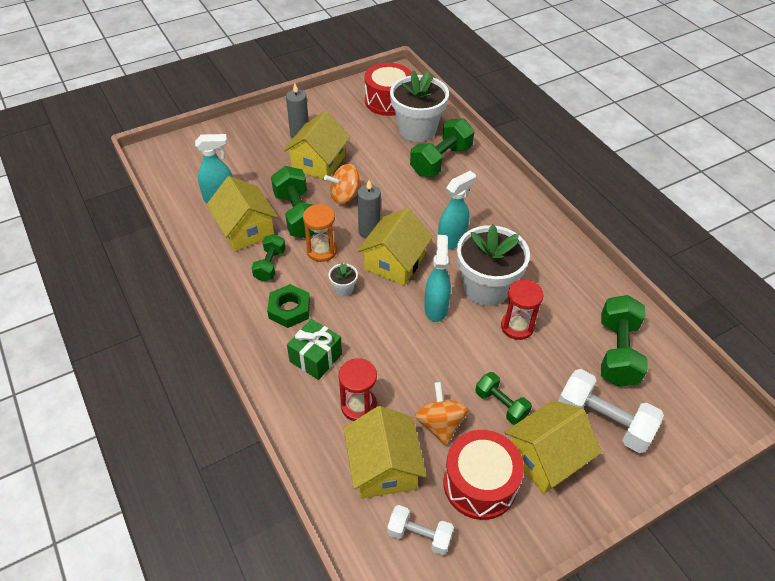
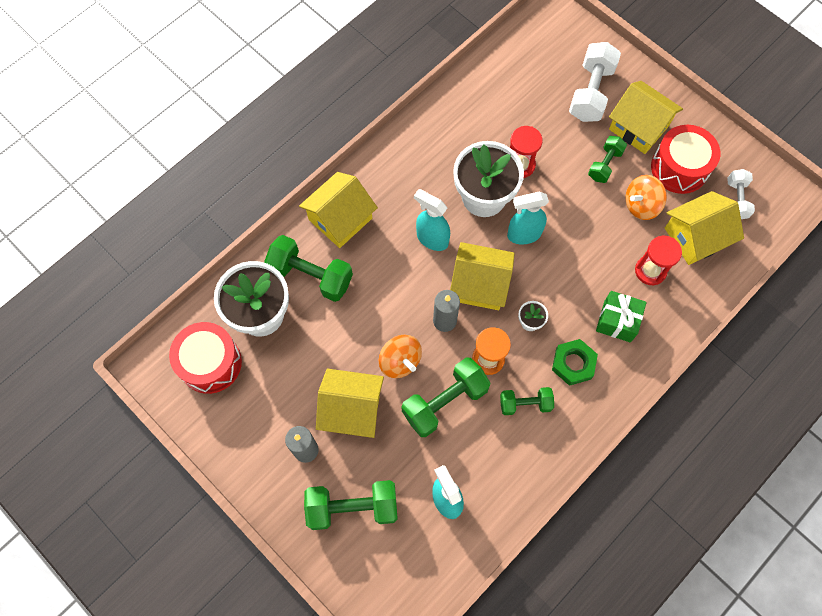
camera: 105 degrees left, 20 degrees up
(245, 230) = (485, 450): yellow house -> yellow house (340, 219)
(617, 352) = (519, 87): green dumbbell -> green dumbbell (352, 507)

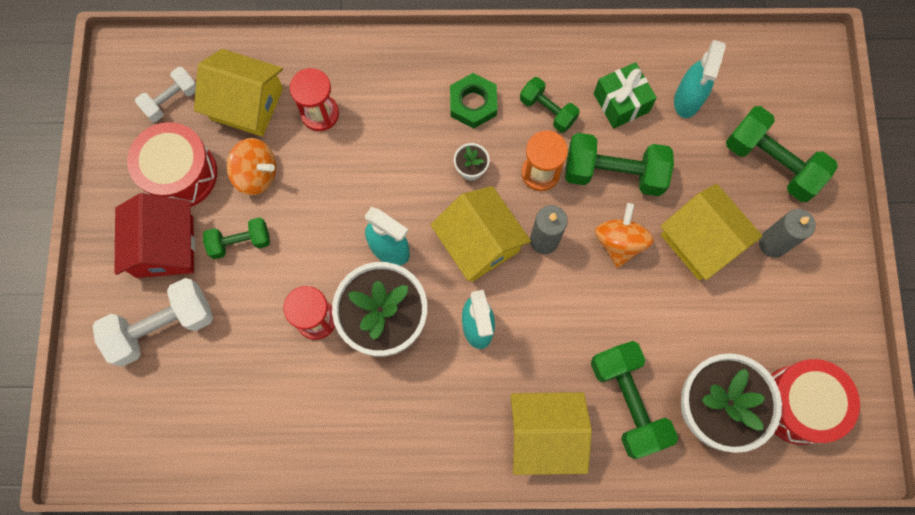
camera: 135 degrees left, 5 degrees up
(617, 321) = (397, 101): green gift -> green gift (621, 103)
(639, 127) = (165, 246): yellow house -> red house

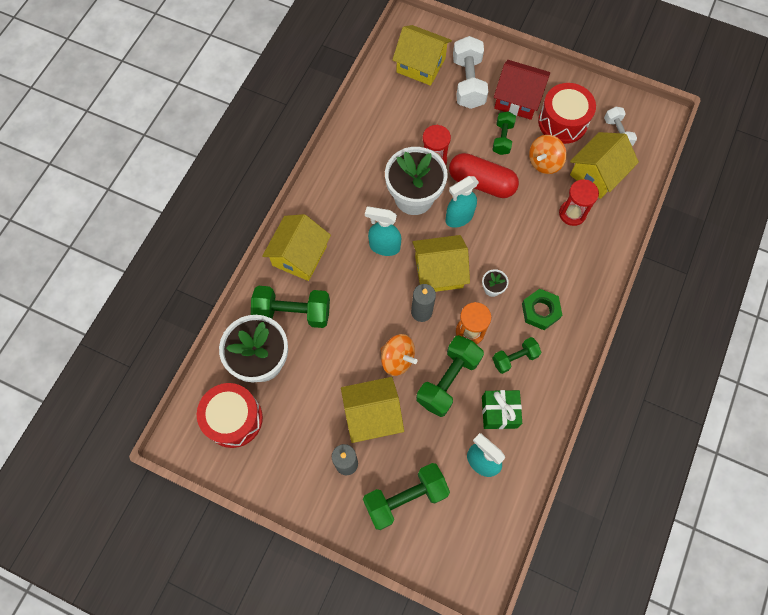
camera: 115 degrees right, 5 degrees down
(156, 410) = (420, 65): none -> yellow house
(323, 242) = (481, 183): none -> red capsule

